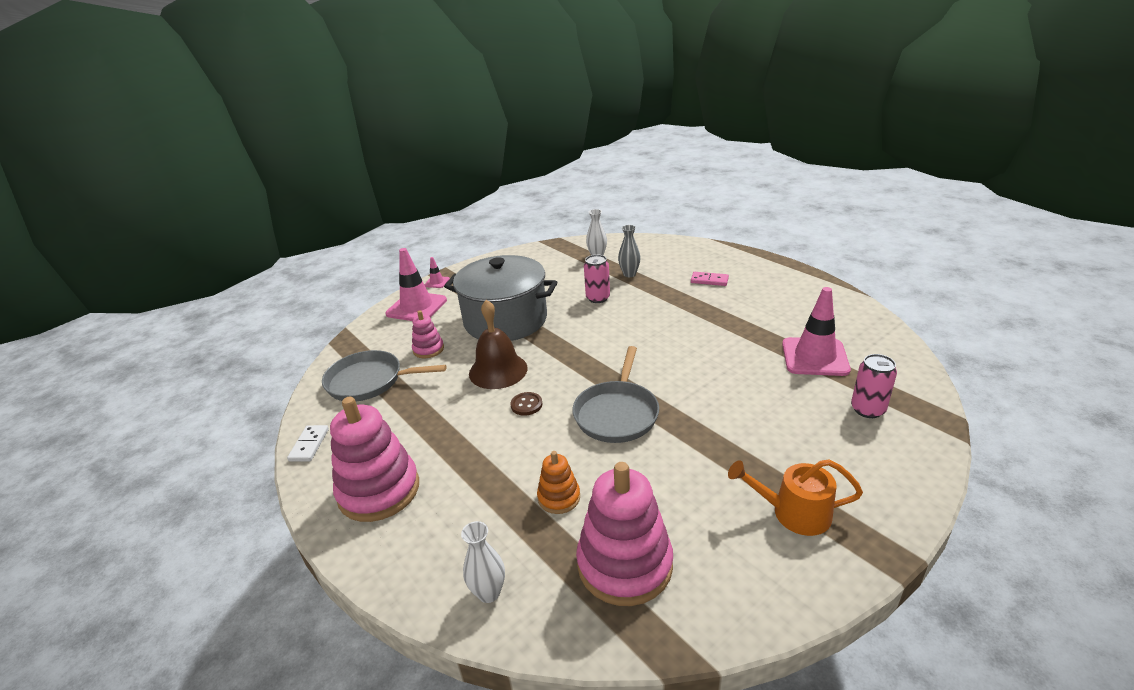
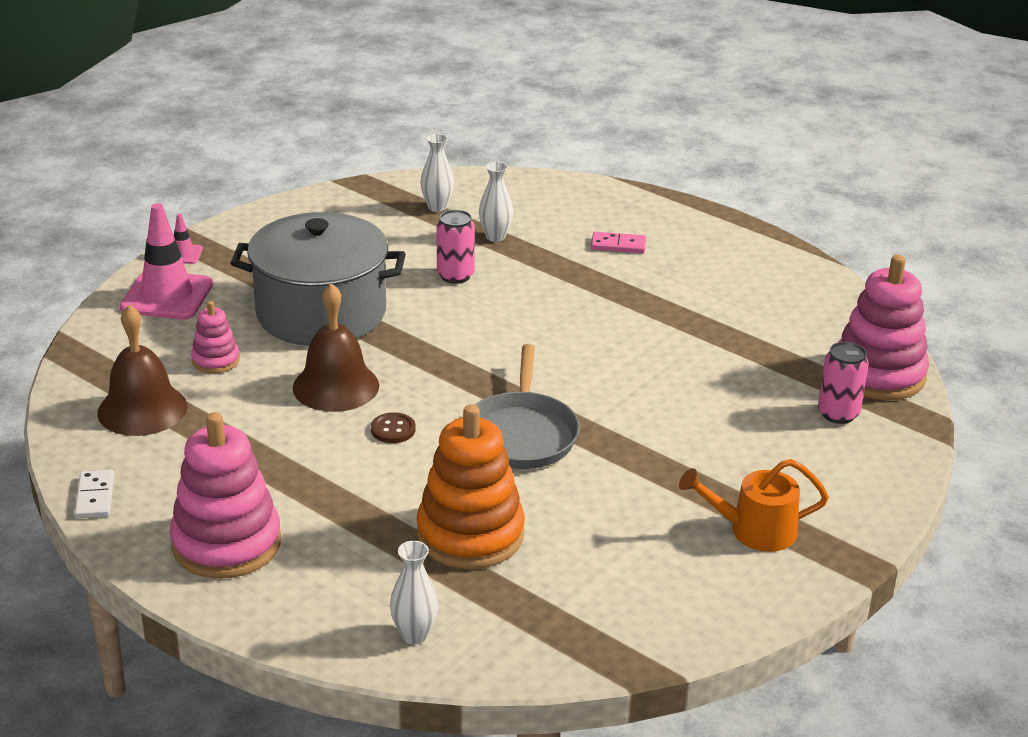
camera: 15 degrees left, 0 degrees up
(369, 381) = (142, 409): grey pan -> brown bell
(559, 497) = (470, 535): orange stacking toy -> orange stacking toy, size x1.97
(624, 564) = (567, 595): pink stacking toy -> pink stacking toy (878, 374)
(629, 274) = (495, 237): grey vase -> white vase
(814, 357) = (772, 351): pink traffic cone -> none

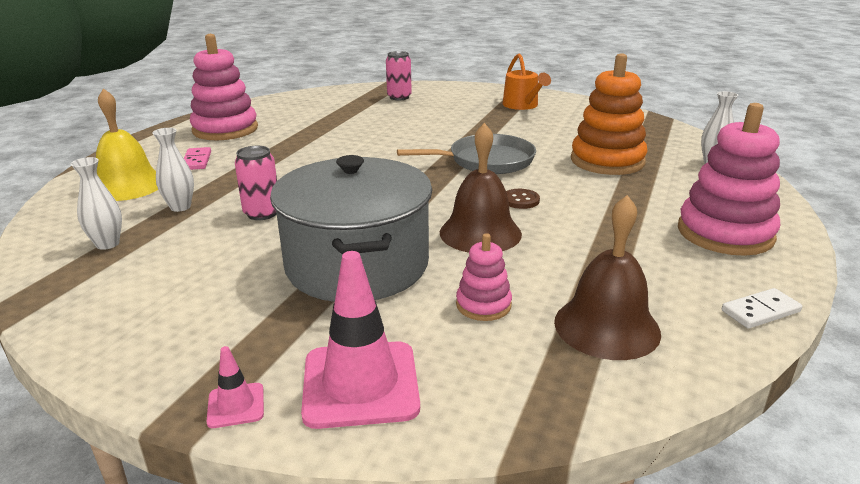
camera: 105 degrees left, 5 degrees down
(565, 211) = (128, 185): none -> yellow bell
(878, 374) = (352, 92): pink stacking toy -> pink stacking toy (225, 129)

